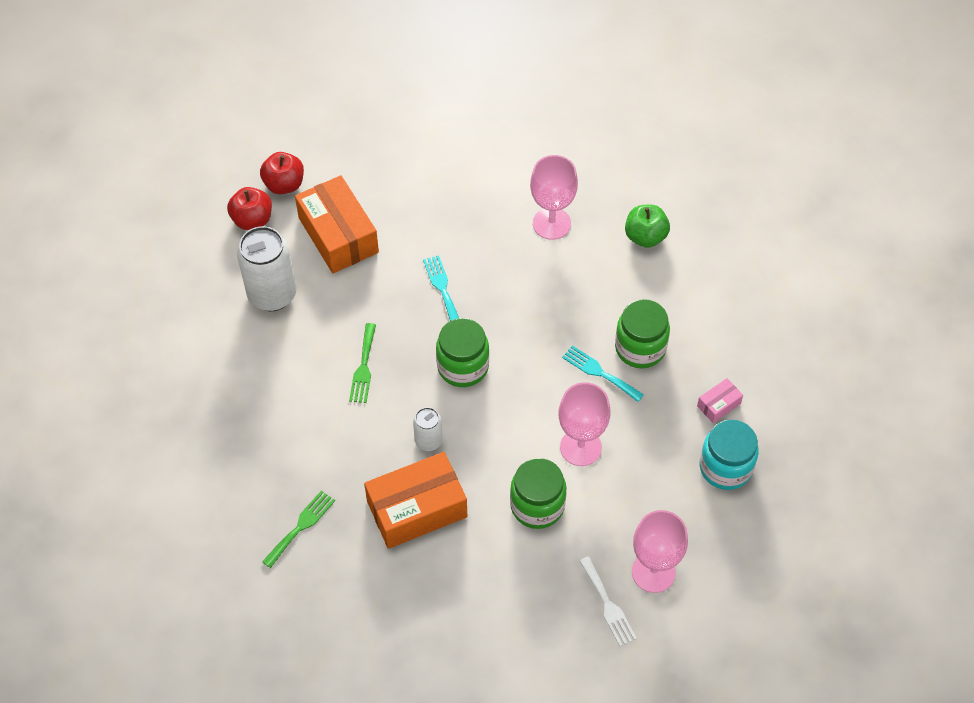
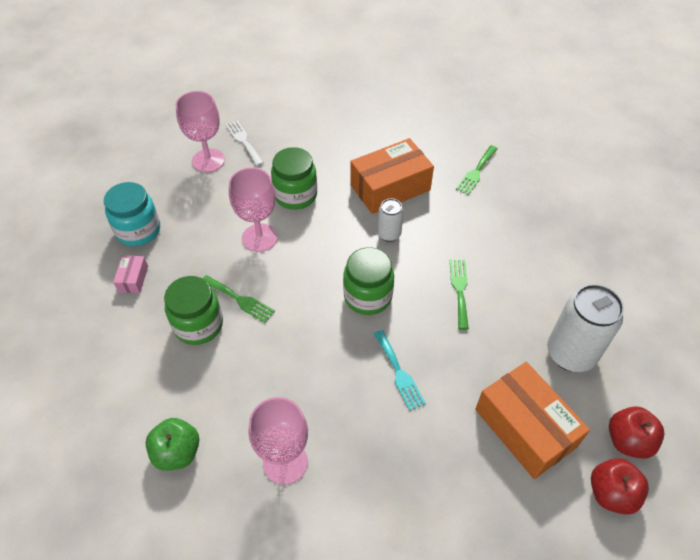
camera: 175 degrees right, 5 degrees down
(599, 372) = (240, 300): turquoise fork -> green fork
(718, 405) = (133, 279): pink box -> pink box turned 45 degrees counterclockwise

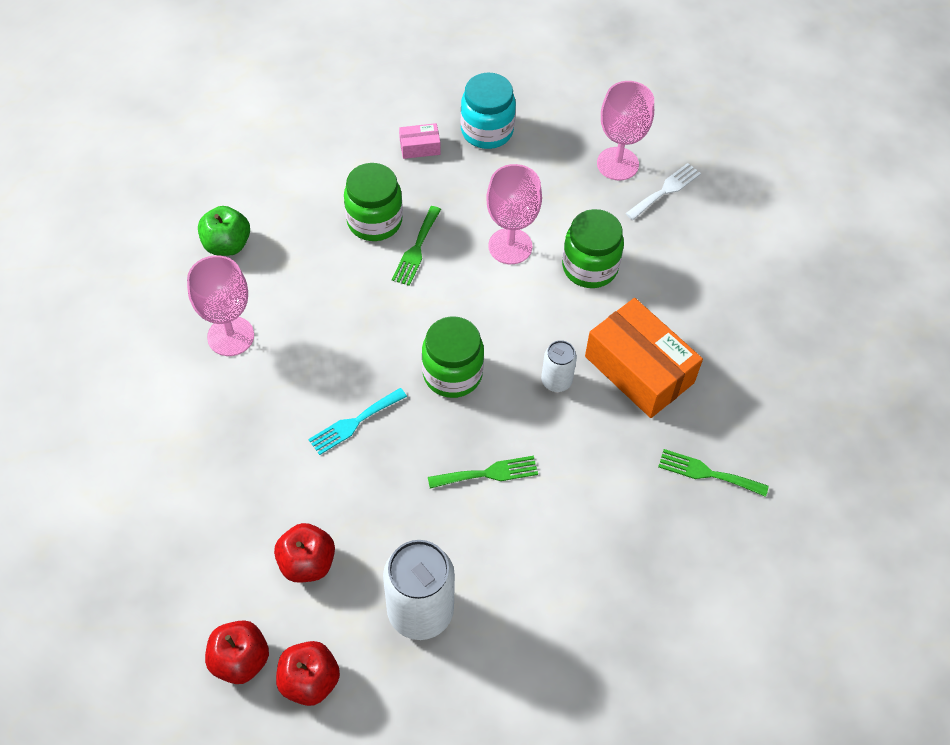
camera: 75 degrees right, 5 degrees up
(525, 428) = (307, 563): orange box -> red apple

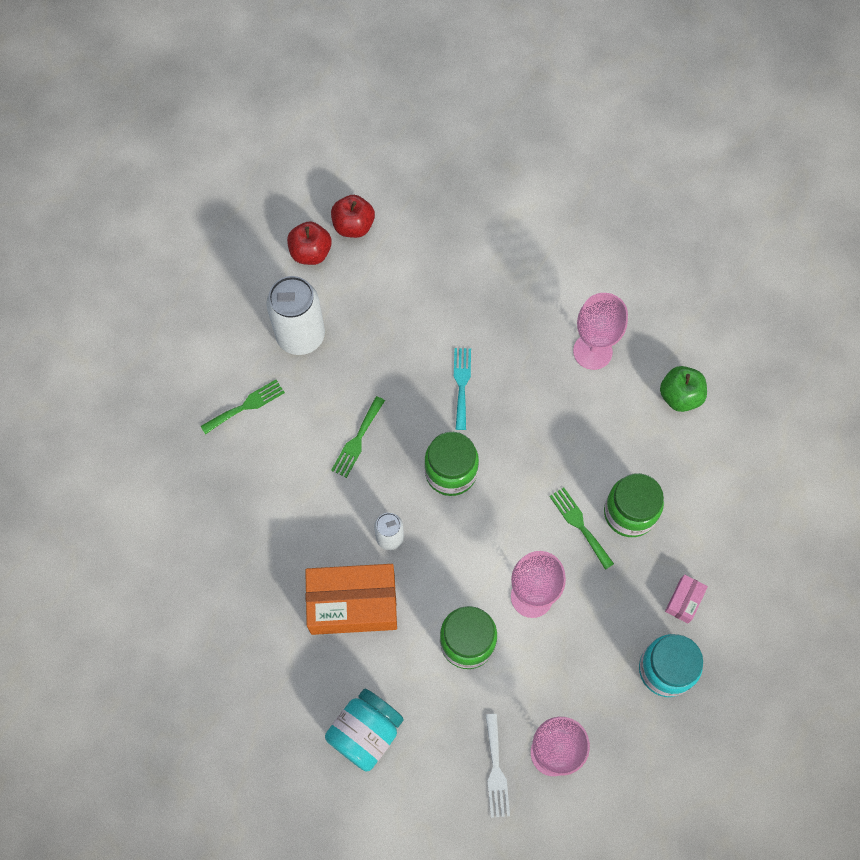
camera: 130 degrees right, 10 degrees up
(307, 563) = (384, 295): red apple -> none
(707, 473) = (240, 582): green fork -> green fork (246, 406)
(727, 290) = (365, 733): none -> turquoise jar

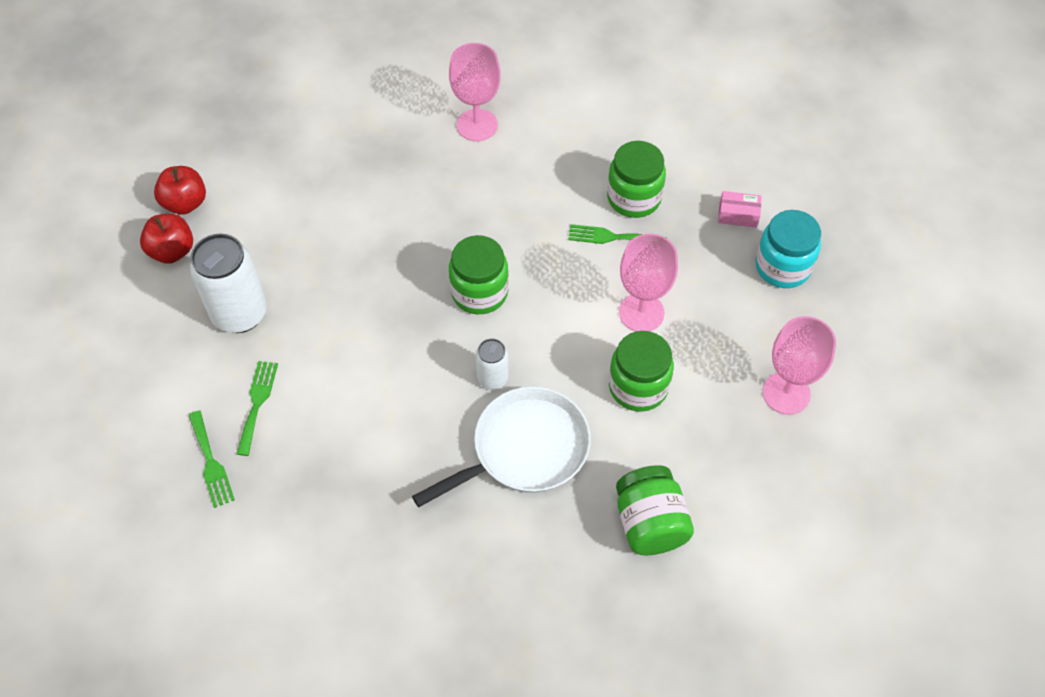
camera: 50 degrees left, 10 degrees down
(353, 604) = (524, 450): orange box -> white pan
(357, 440) = (380, 339): green fork -> green fork (211, 463)
(365, 733) = (650, 523): turquoise jar -> green jar
(461, 384) = (411, 229): turquoise fork -> none
(496, 770) = (767, 445): white fork -> none
(679, 396) = (571, 99): green apple -> none
(684, 601) = (738, 215): pink box -> pink box turned 60 degrees counterclockwise

